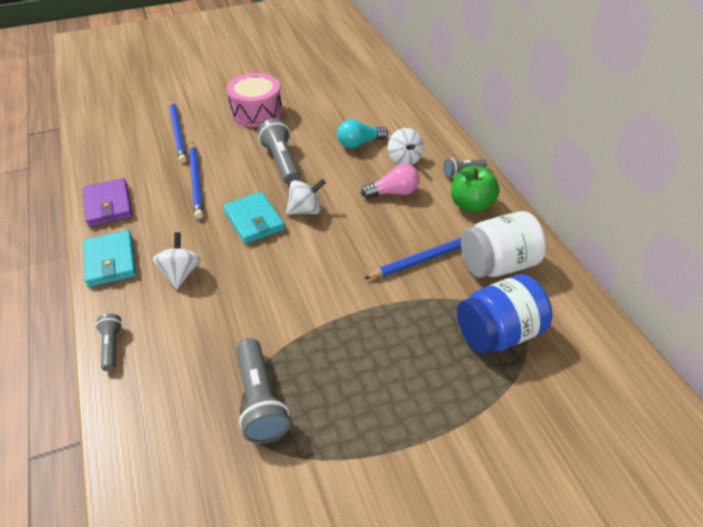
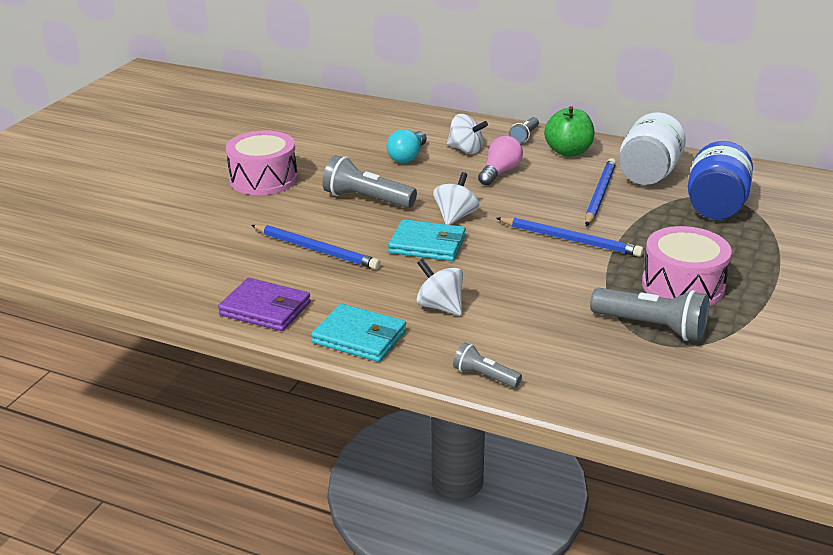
camera: 45 degrees left, 15 degrees down
(178, 132) = (214, 229): blue pencil -> blue pencil (570, 239)
(343, 384) = (683, 285): none -> pink drum

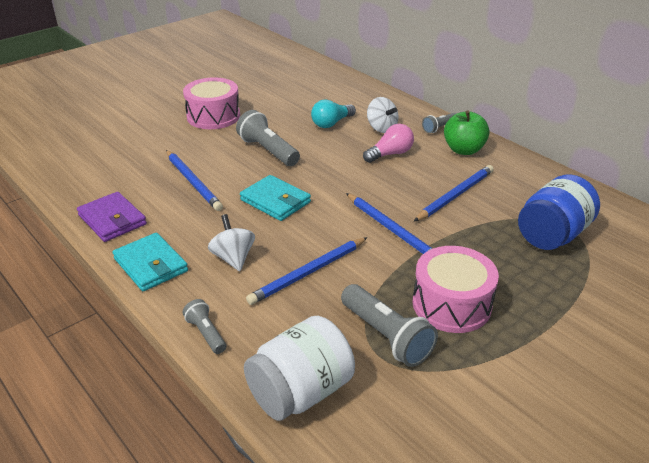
camera: 25 degrees right, 5 degrees up
(455, 216) = (319, 183): white spinning top -> none
(528, 298) = (308, 273): none -> blue pencil
(648, 174) = (516, 187): white jar -> white jar (300, 392)

